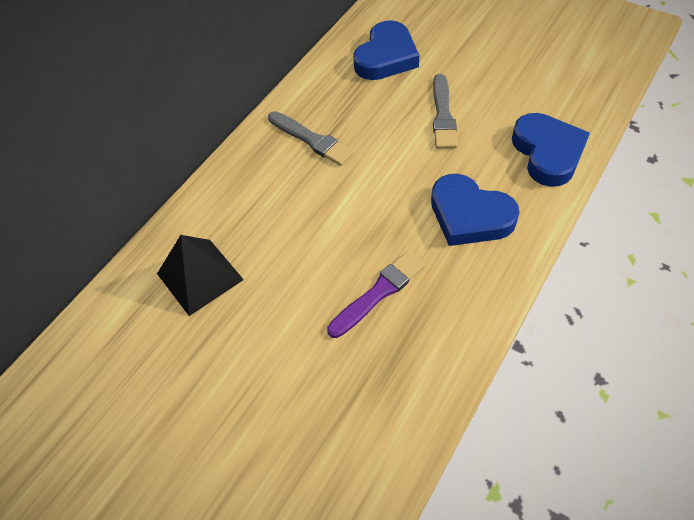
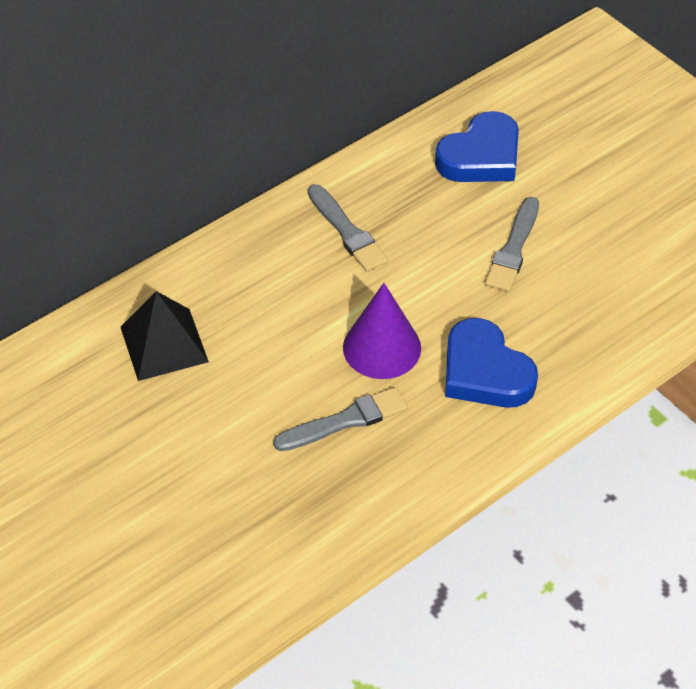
camera: 15 degrees right, 5 degrees down
(378, 293) = (345, 421): purple brush -> grey brush
(380, 222) = (382, 347): none -> purple cone
(547, 153) = (613, 330): blue heart -> none

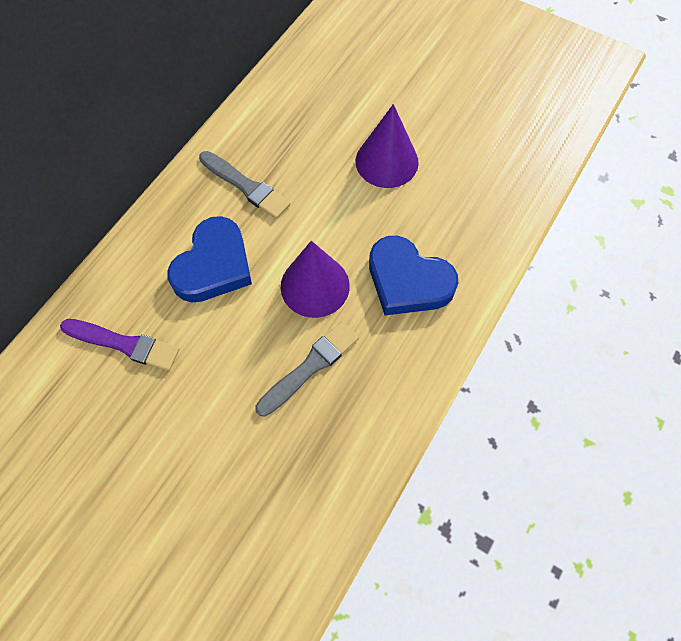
camera: 20 degrees left, 15 degrees up
(164, 344) = (124, 344): black pyramid -> purple brush
(481, 156) = (329, 88): blue heart -> blue heart (214, 265)
(513, 248) = (387, 161): grey brush -> purple cone

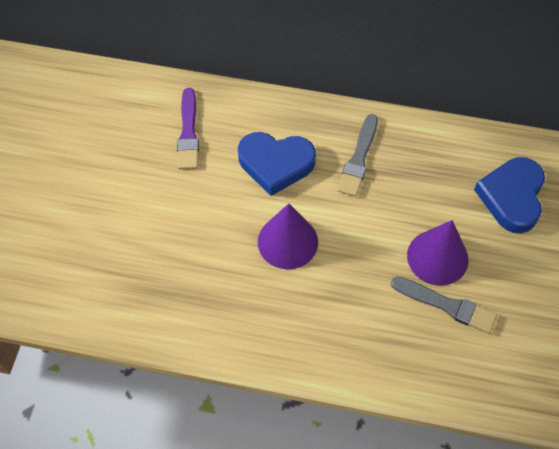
camera: 70 degrees right, 5 degrees down
(310, 367) = (215, 262): grey brush -> grey brush (446, 305)
(408, 281) = (322, 312): blue heart -> blue heart (511, 197)

